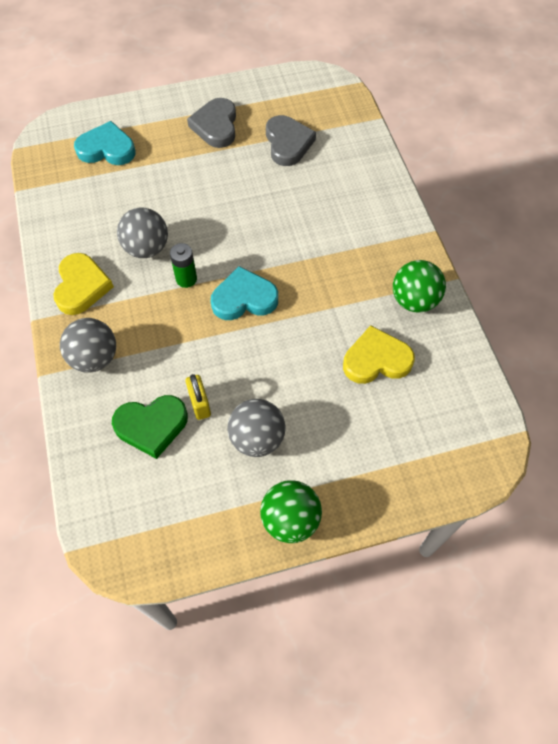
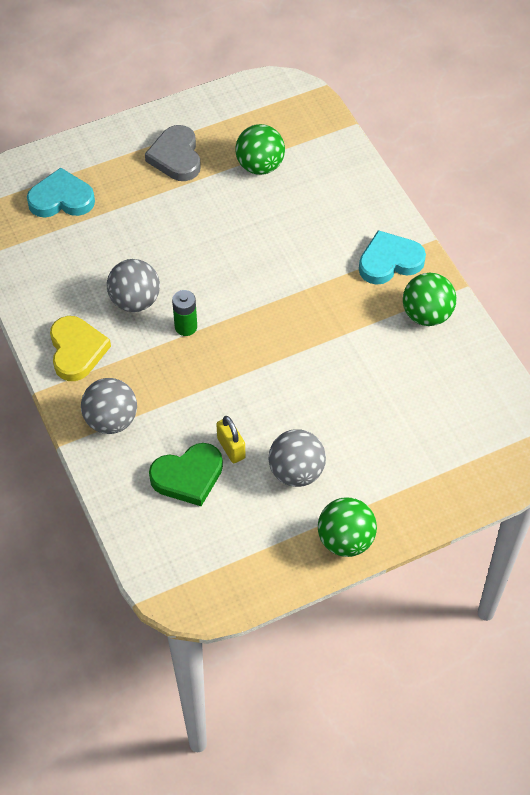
camera: 10 degrees left, 5 degrees down
(244, 298) = (251, 338): turquoise heart -> turquoise heart (389, 261)
(288, 143) = (260, 166): grey heart -> green ball
(376, 360) = (399, 379): yellow heart -> none

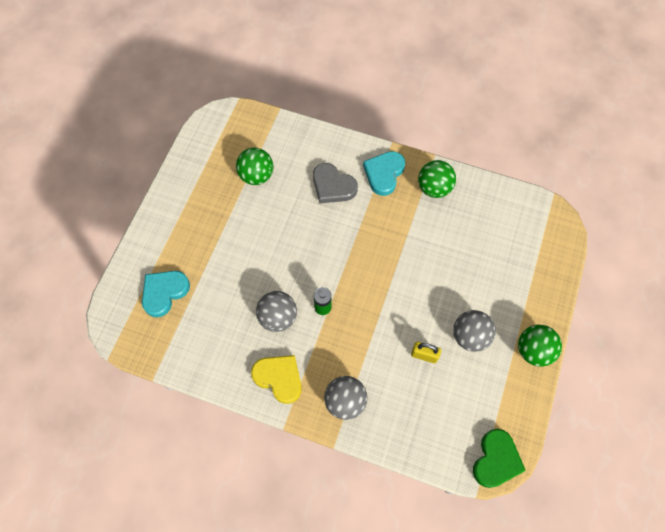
camera: 45 degrees left, 10 degrees up
(176, 157) = (203, 209): grey heart -> grey heart (333, 186)
(188, 476) = (421, 393): green heart -> green heart (496, 460)

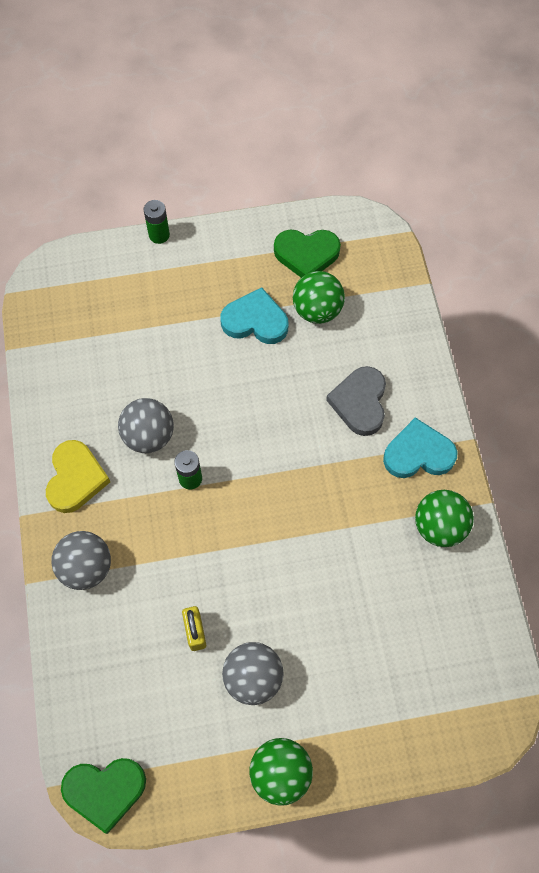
camera: 60 degrees right, 0 degrees up
(136, 237) = (159, 235): none -> green battery
(164, 292) = (110, 302): turquoise heart -> turquoise heart (255, 321)
(214, 161) = (306, 255): none -> green heart

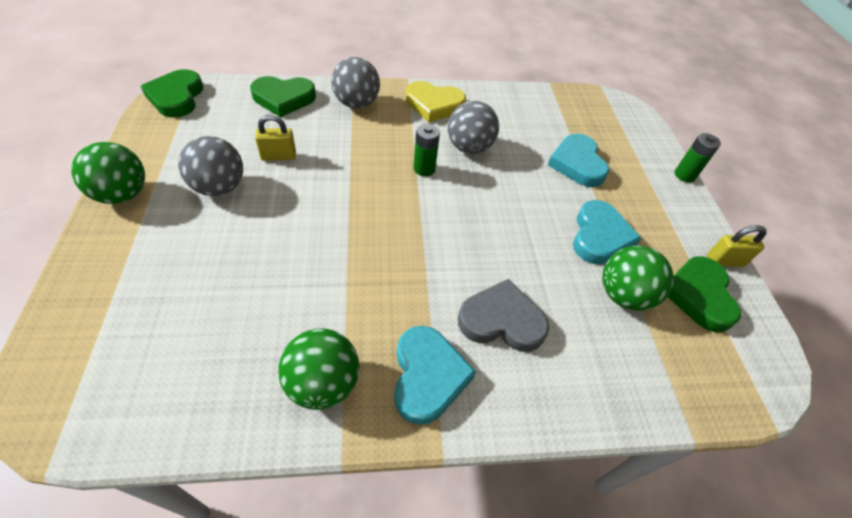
camera: 90 degrees right, 15 degrees down
(88, 656) = (283, 98): none -> green heart
(158, 331) = (577, 164): none -> turquoise heart
(265, 227) = (724, 261): none -> yellow padlock

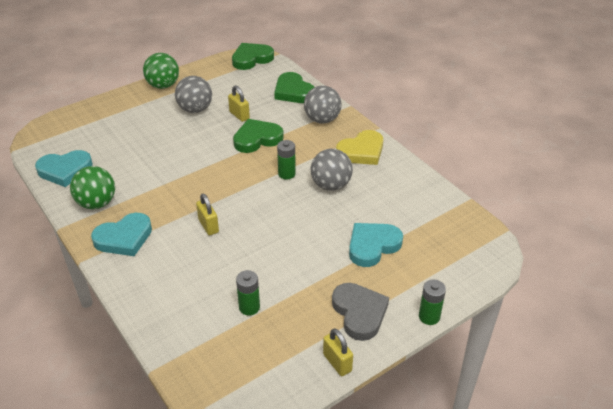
camera: 65 degrees right, 10 degrees down
(434, 105) = (361, 151): yellow heart -> yellow heart turned 105 degrees counterclockwise
(465, 273) = (208, 226): none -> yellow padlock
(501, 320) = (183, 254): grey heart -> grey heart (359, 313)
(599, 236) = (299, 280): turquoise heart -> turquoise heart (65, 170)
(623, 295) = (249, 307): green ball -> green battery
(698, 295) = (283, 351): green heart -> green heart (257, 139)

